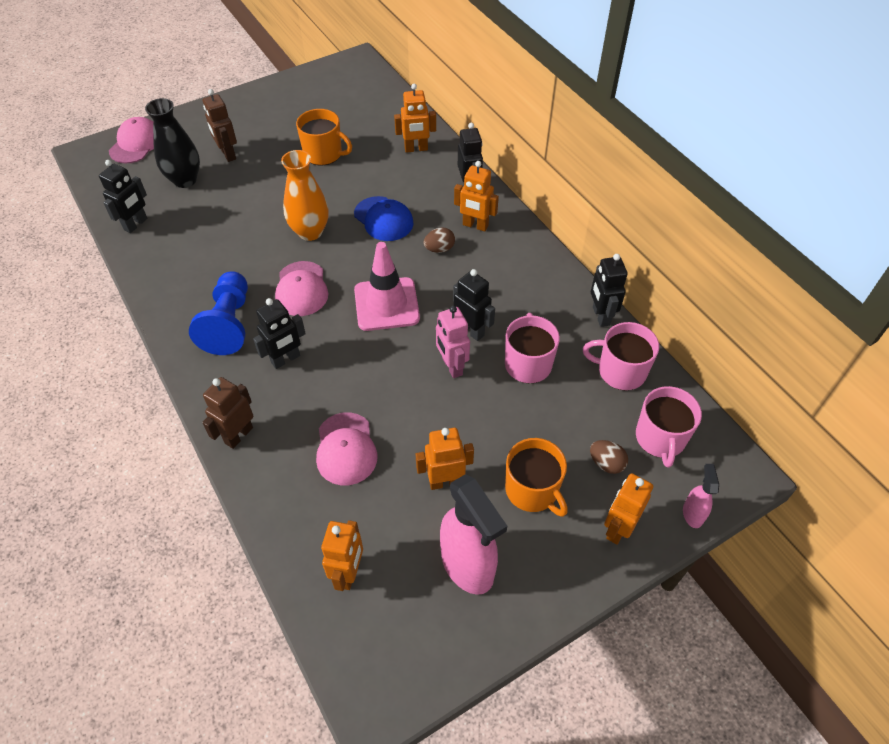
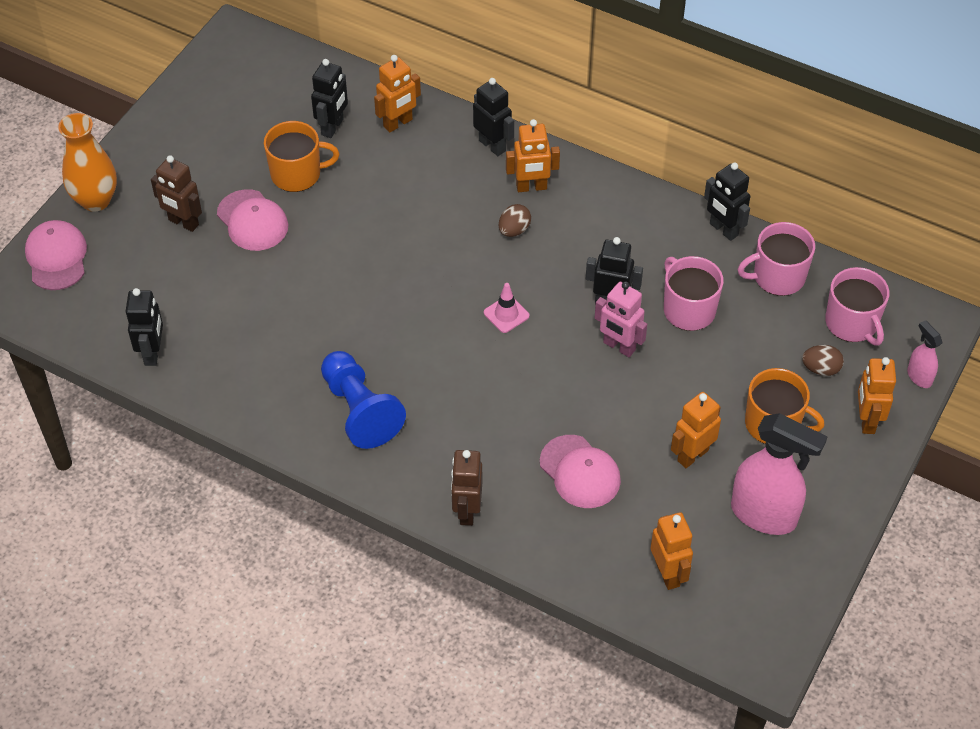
camera: 30 degrees left, 0 degrees up
(185, 180) = (160, 276): black vase -> none
(286, 359) = (450, 418): black robot -> black robot (333, 127)
(301, 289) = (405, 339): pink cap -> pink cap (252, 221)
(310, 232) = (360, 273): orange vase -> orange vase (95, 200)
(383, 219) = (428, 222): blue cap -> none
(386, 304) = (506, 314): pink traffic cone -> pink traffic cone, size x0.50

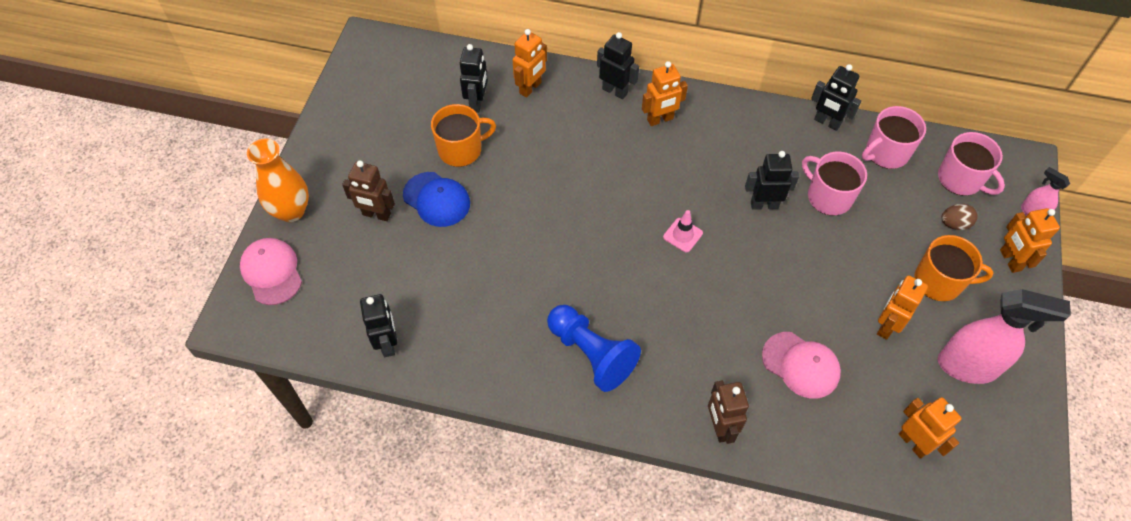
camera: 15 degrees left, 5 degrees up
(252, 221) = (436, 199): pink cap -> blue cap
(514, 230) = (660, 159): brown egg -> none
(619, 346) = (786, 242): pink robot -> none

